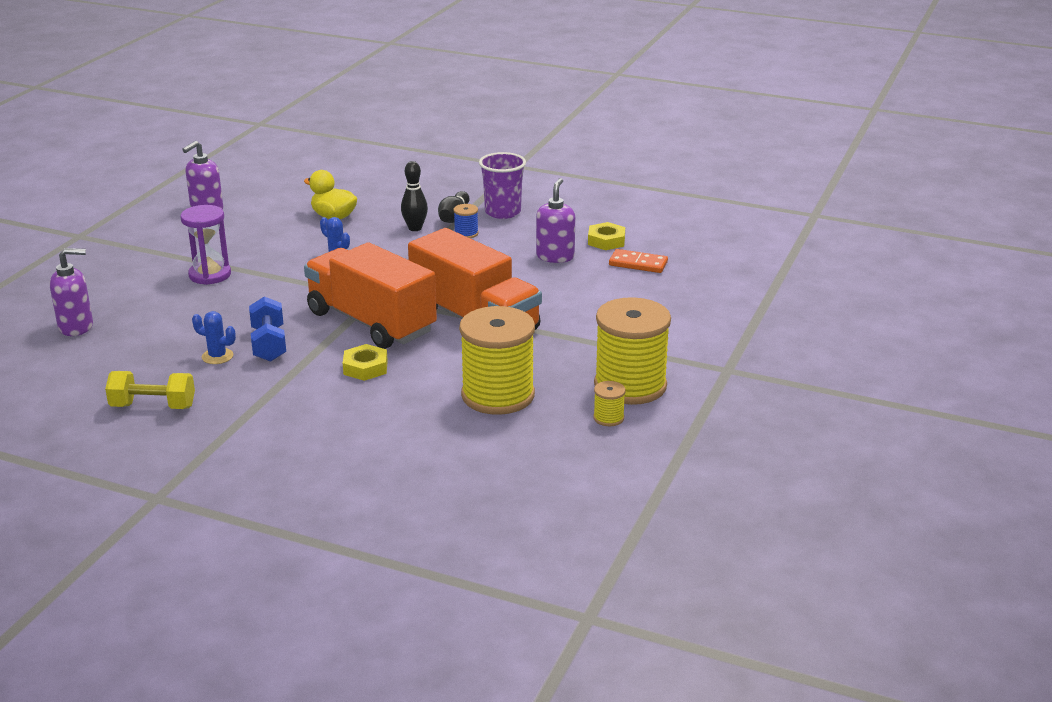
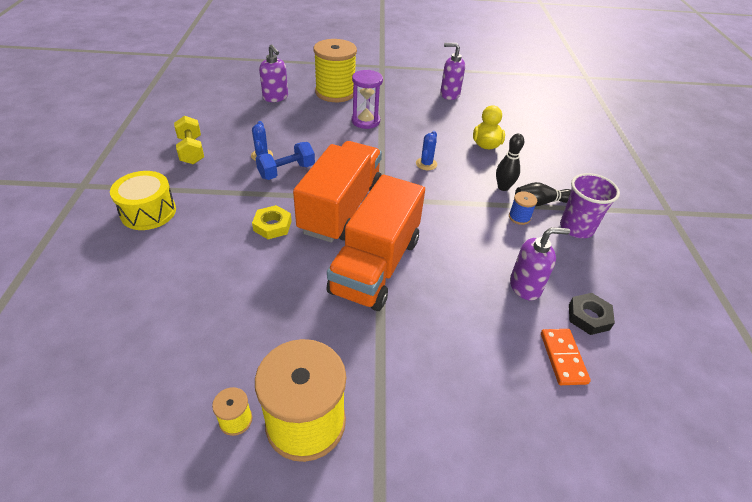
camera: 65 degrees right, 15 degrees up
(267, 447) = (148, 212): none -> yellow drum
(498, 395) = (254, 318): yellow spool -> yellow spool (335, 92)
(606, 241) = (588, 317): yellow nut -> black nut

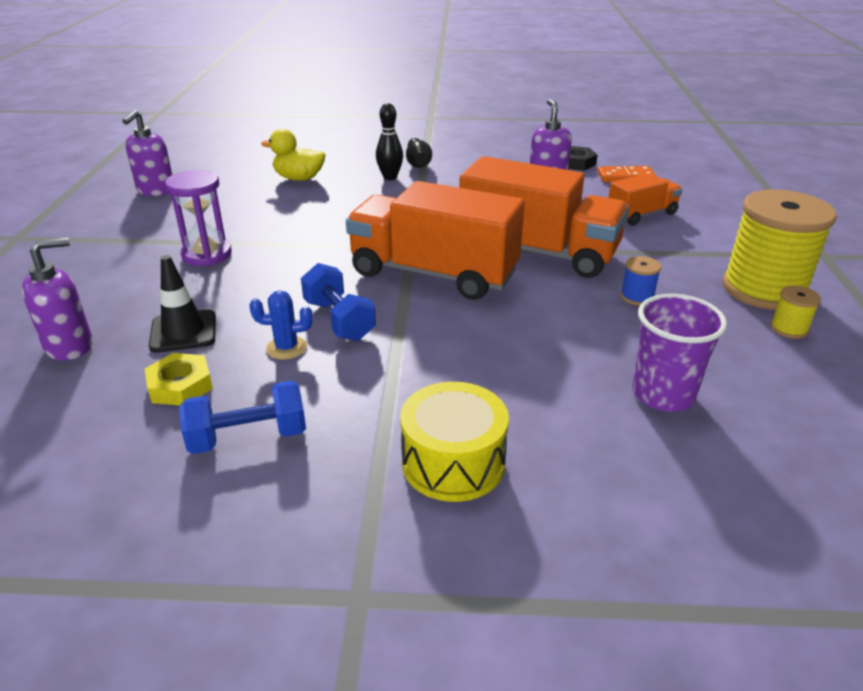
camera: 85 degrees left, 10 degrees down
(191, 150) = (248, 437): yellow dumbbell -> blue dumbbell
(272, 225) = (476, 325): yellow nut -> yellow nut (180, 385)
(283, 124) = (183, 331): none -> black traffic cone
(335, 92) = (90, 281): yellow spool -> none
(426, 164) = (336, 215): blue cactus -> none
(462, 353) = (641, 215): none -> orange truck
(519, 217) = (443, 175): blue spool -> blue spool (637, 297)
(576, 228) = (458, 153): purple cup -> purple cup (663, 394)

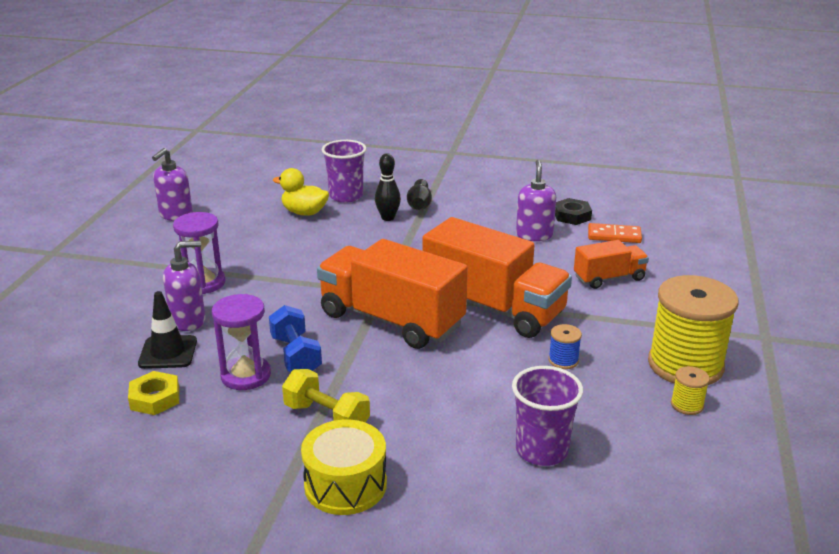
camera: 10 degrees right, 5 degrees down
(70, 346) = (78, 356): purple soap dispenser -> purple soap dispenser (188, 321)
(248, 437) = (195, 446): blue dumbbell -> none
(286, 348) = (246, 375): blue cactus -> purple hourglass
(338, 161) = (346, 196): none -> purple cup
(400, 385) = (326, 417): none -> yellow dumbbell

